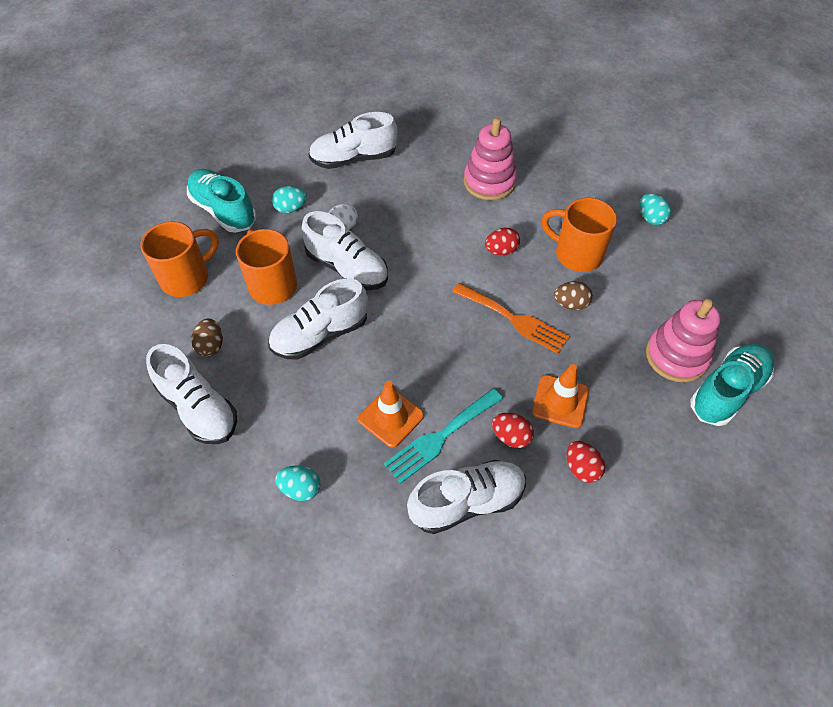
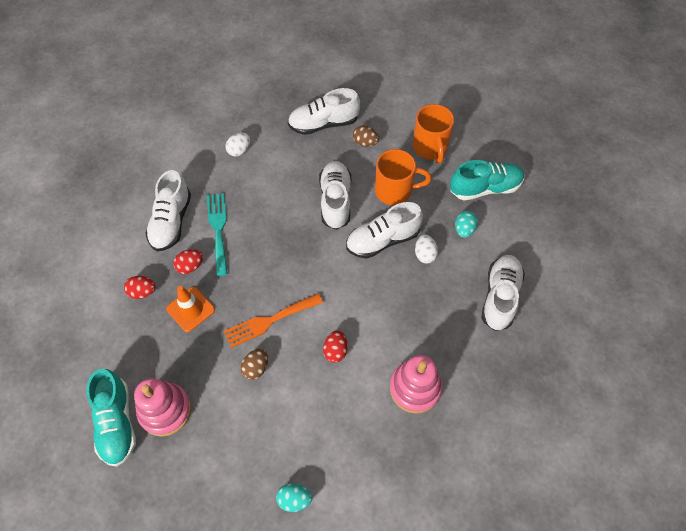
camera: 120 degrees right, 5 degrees up
(300, 489) = (239, 150): turquoise egg -> white egg
(391, 417) = (250, 211): orange traffic cone -> none
(576, 254) = (297, 406): orange mug -> none

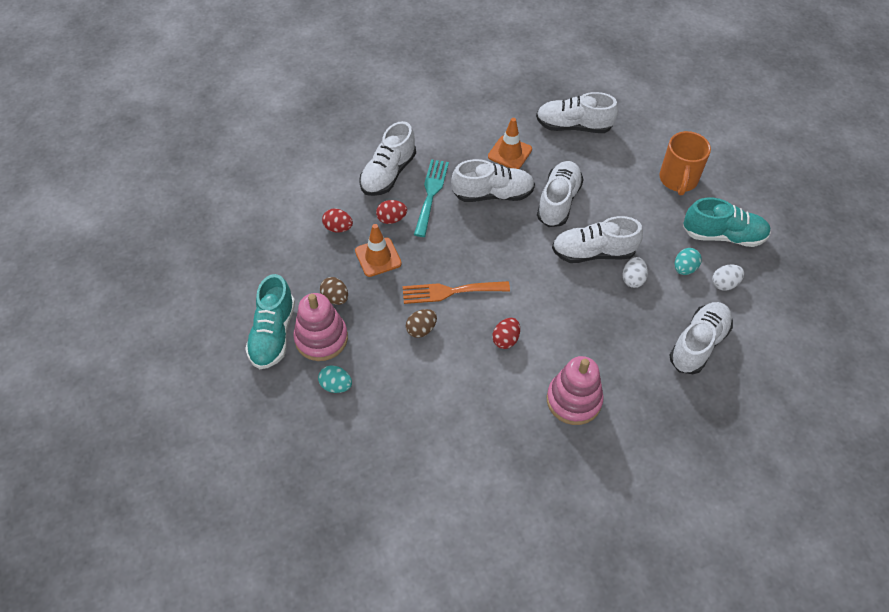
camera: 20 degrees right, 5 degrees down
(239, 150) = (478, 128): white egg -> white egg (724, 284)
(274, 212) = (493, 194): none -> white shoe
(276, 167) = (510, 153): none -> orange traffic cone
(294, 499) = (415, 458): turquoise egg -> turquoise egg (336, 385)
(365, 143) = (610, 156): brown egg -> brown egg (335, 298)
(395, 191) = (624, 210): orange mug -> none

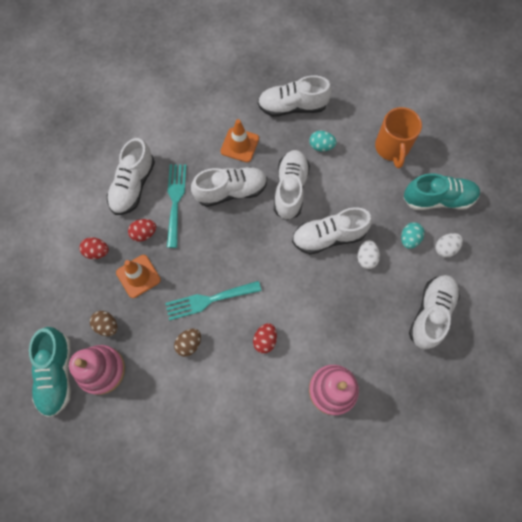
camera: 10 degrees left, 15 degrees up
(336, 385) = (122, 416): turquoise egg -> turquoise egg (321, 146)
(450, 292) = (208, 300): orange fork -> turquoise fork

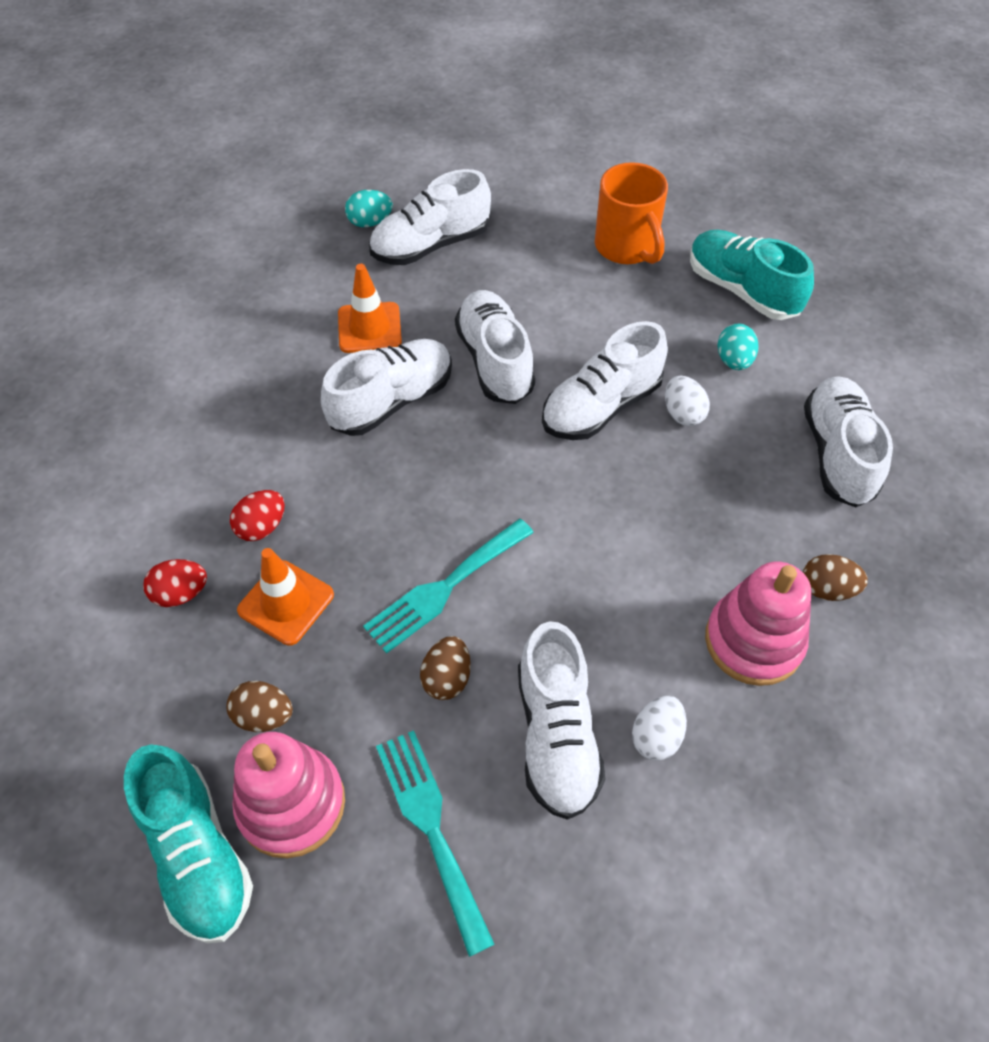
camera: 25 degrees left, 15 degrees down
(133, 186) = (202, 458): white shoe -> white shoe (556, 735)
(175, 200) = (296, 452): turquoise fork -> turquoise fork (431, 827)
(265, 340) = (585, 611): red egg -> none
(321, 146) = (511, 283): turquoise egg -> turquoise egg (370, 222)
(382, 381) = (827, 589): none -> brown egg
(438, 199) = (742, 290): turquoise shoe -> turquoise shoe turned 105 degrees counterclockwise
(445, 248) = (798, 352): white egg -> white egg (656, 737)

